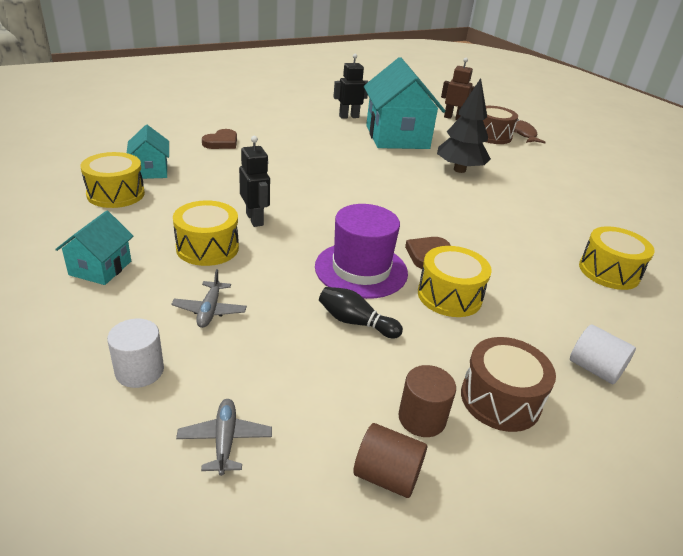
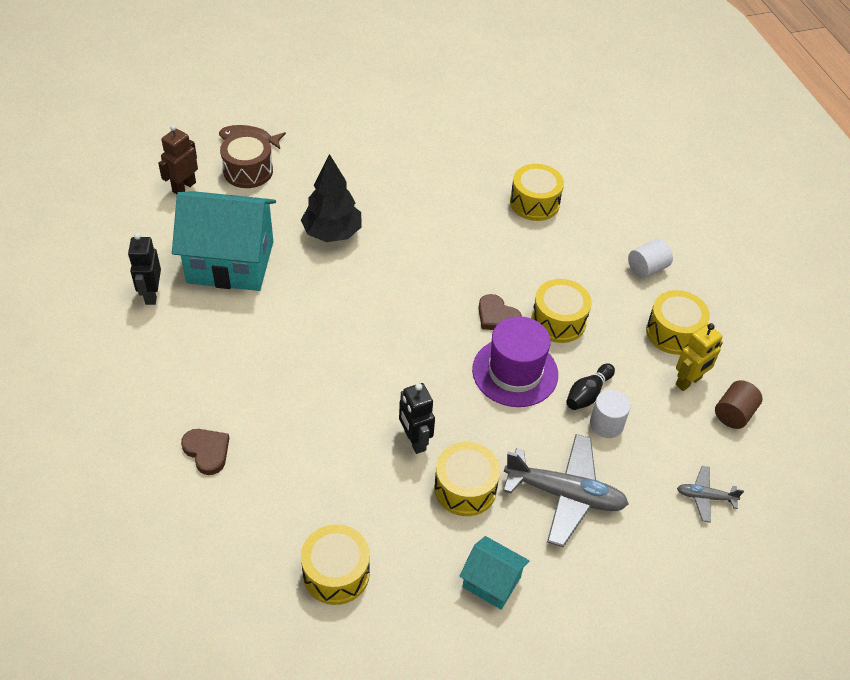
camera: 75 degrees left, 15 degrees up
(139, 371) = (636, 548): white cylinder -> white cylinder (606, 424)
(150, 171) = (278, 536): turquoise house -> none
(210, 310) = (565, 494): grey plane -> grey plane, size x2.01
(255, 219) = (414, 441): black robot -> black robot turned 105 degrees counterclockwise
(422, 418) = (688, 381): brown cylinder -> yellow robot
(500, 399) = (673, 332): brown drum -> yellow drum

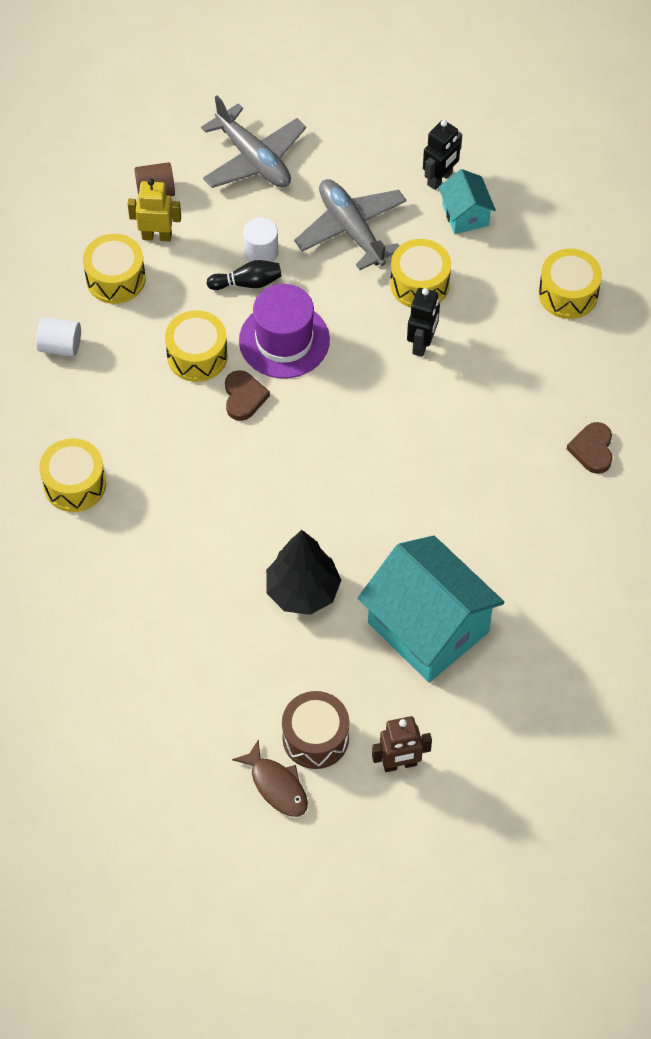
camera: 135 degrees left, 10 degrees up
(151, 294) = (530, 642): black robot -> black robot (440, 179)
(705, 497) = (253, 159): grey plane -> grey plane, size x2.01

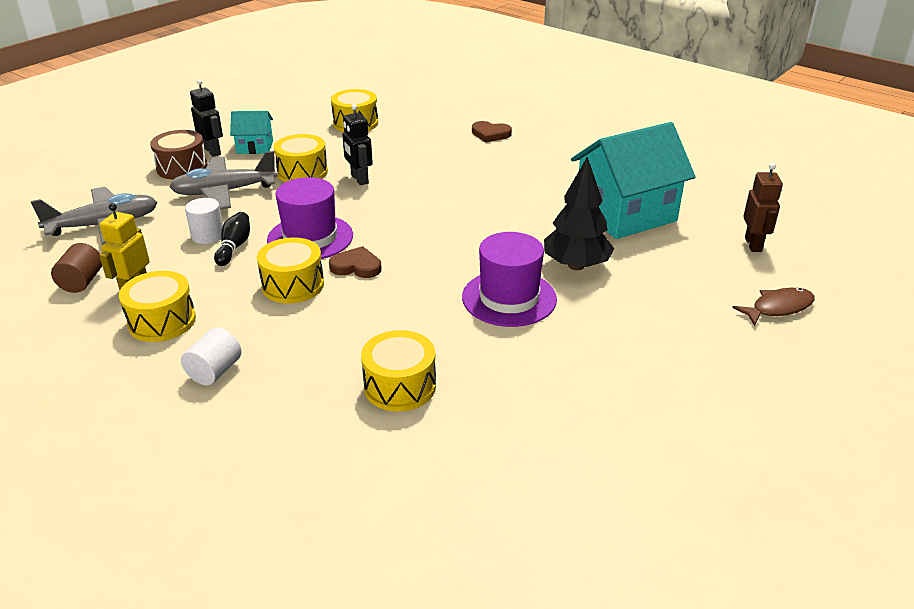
camera: 75 degrees left, 25 degrees down
(226, 541) = (509, 298): none -> purple hat
(315, 738) = (727, 280): brown drum -> brown drum (182, 168)
(422, 344) = (359, 179): black robot -> black robot turned 150 degrees counterclockwise

